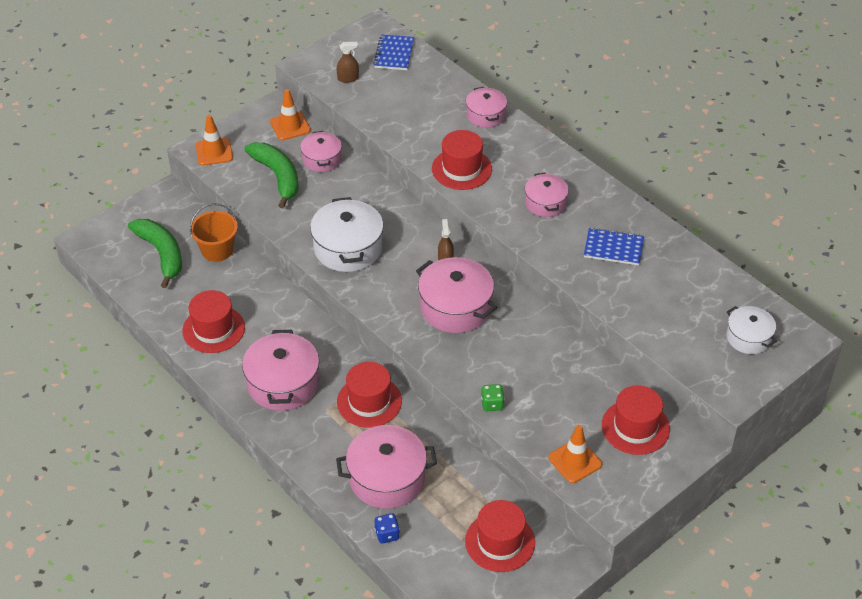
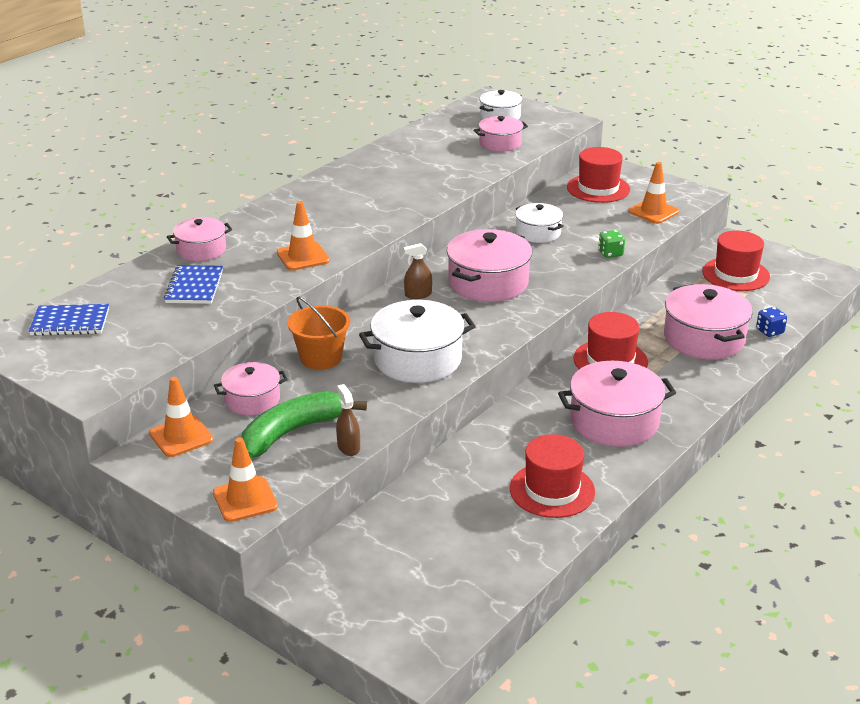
camera: 100 degrees left, 15 degrees down
(161, 254) = (427, 566): green banana -> none
(217, 250) = (405, 513): orange bucket -> orange bucket (321, 358)
(348, 78) = (124, 352): brown spray bottle -> brown spray bottle (348, 447)
(461, 169) = (303, 257): red hat -> orange traffic cone
(543, 359) = (538, 233): none -> white pot
(545, 203) = (350, 207): pink pot -> pink pot (500, 143)
(613, 248) = (408, 172): blue notebook -> blue notebook (194, 287)

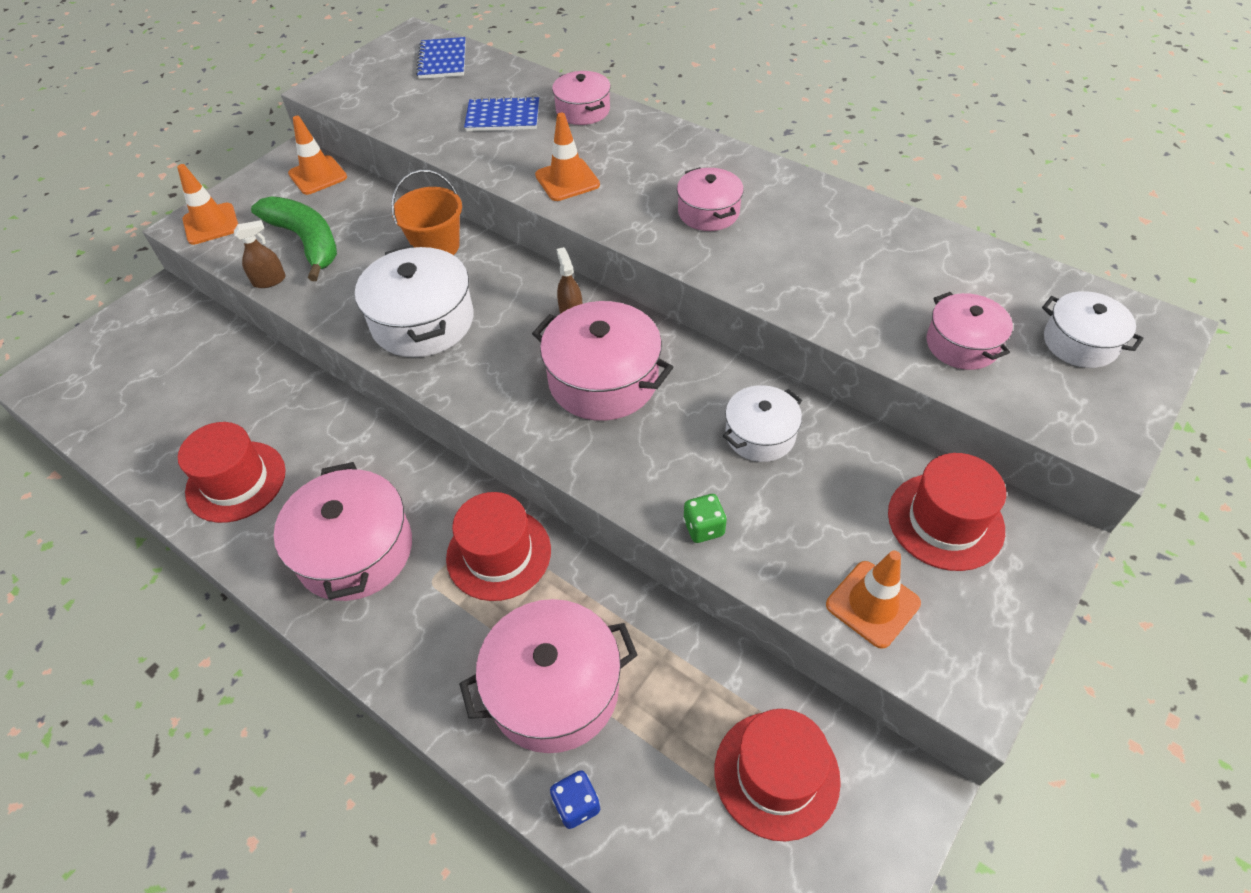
camera: 90 degrees right, 20 degrees up
(252, 400) = (367, 209): pink pot -> pink pot (708, 212)

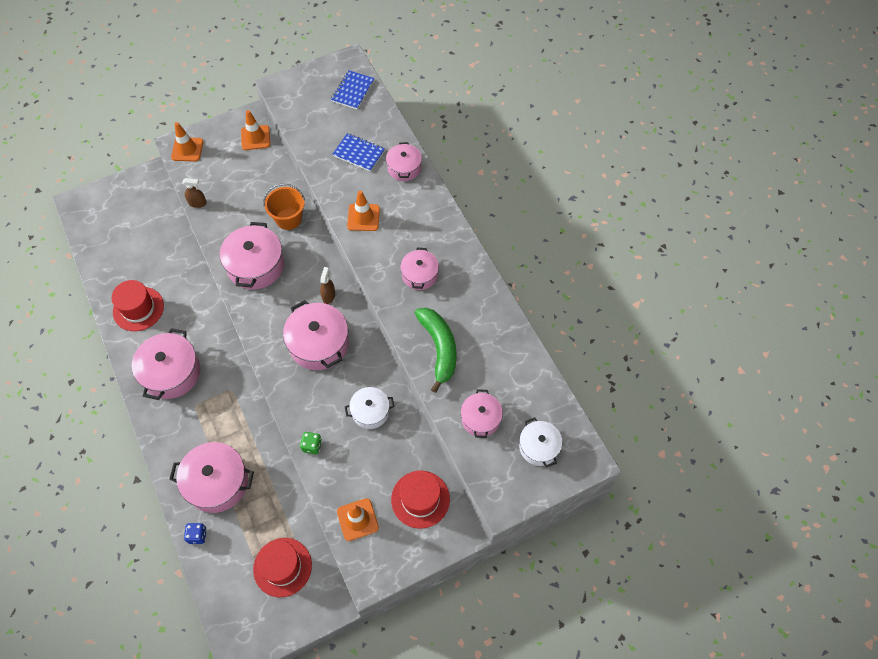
camera: 25 degrees right, 10 degrees up
(306, 242) = (227, 184): green banana -> green banana (439, 348)
(423, 321) = (256, 265): white pot -> pink pot
(498, 554) = (231, 406): red hat -> none

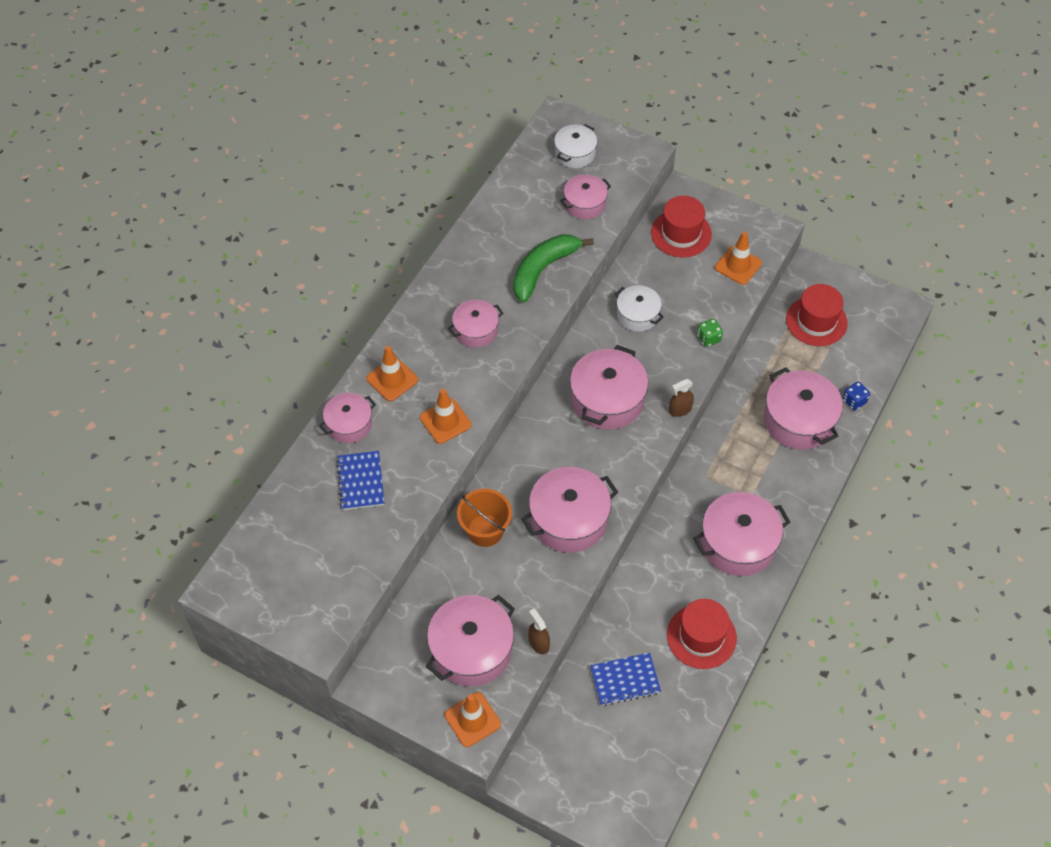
camera: 125 degrees left, 5 degrees down
(224, 170) = (471, 650): none -> pink pot
(255, 138) = (397, 652): orange traffic cone -> orange traffic cone (392, 379)
(328, 296) = (548, 427): brown spray bottle -> brown spray bottle (680, 409)
(353, 91) = (267, 550): blue notebook -> blue notebook (625, 680)

